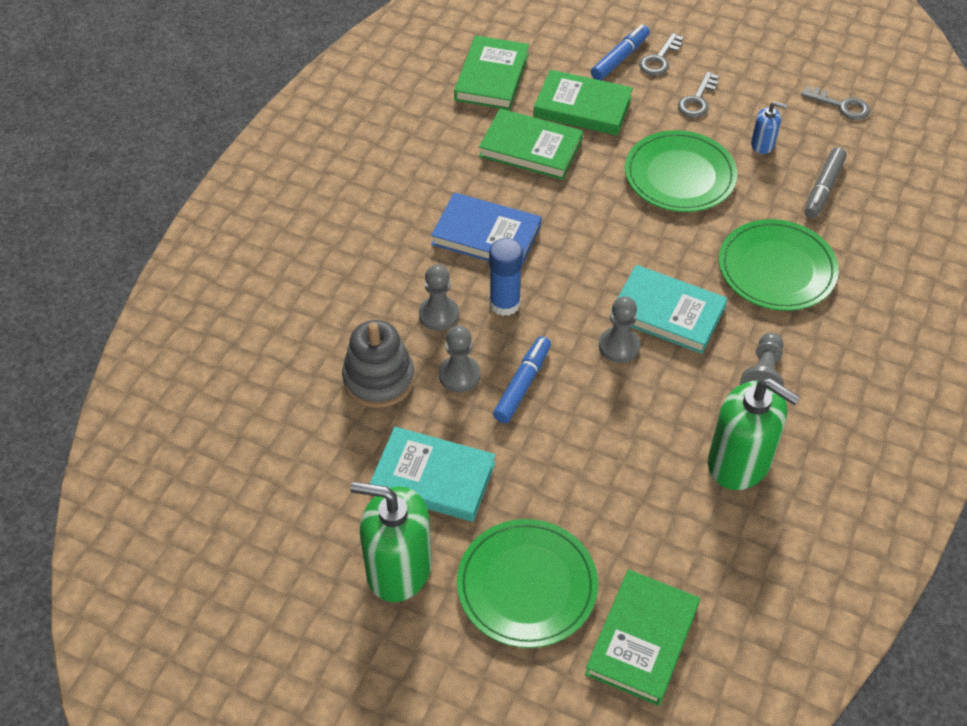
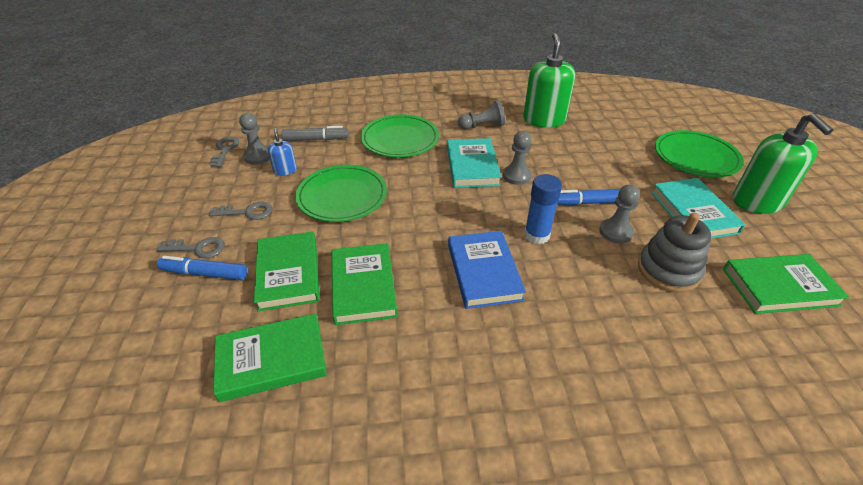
camera: 120 degrees left, 10 degrees down
(439, 314) = (582, 264): grey pawn -> grey pawn (258, 156)
(642, 639) = (667, 120): green book -> green book (779, 287)

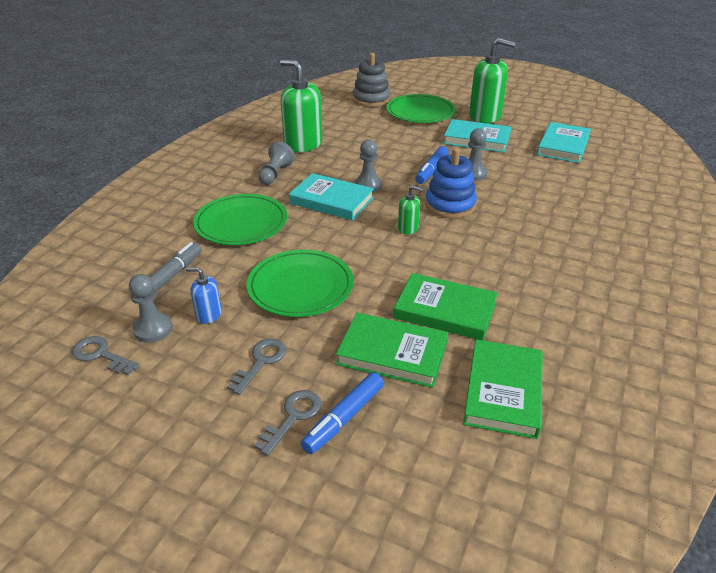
camera: 60 degrees left, 5 degrees down
(471, 222) = (408, 228): none -> green soap dispenser
(484, 272) = (473, 243): blue book -> none
(536, 235) = (450, 205): blue glue stick -> blue stacking toy
(668, 270) = (525, 172): grey stacking toy -> grey stacking toy (371, 99)
(779, 287) = (563, 146): green book -> turquoise book

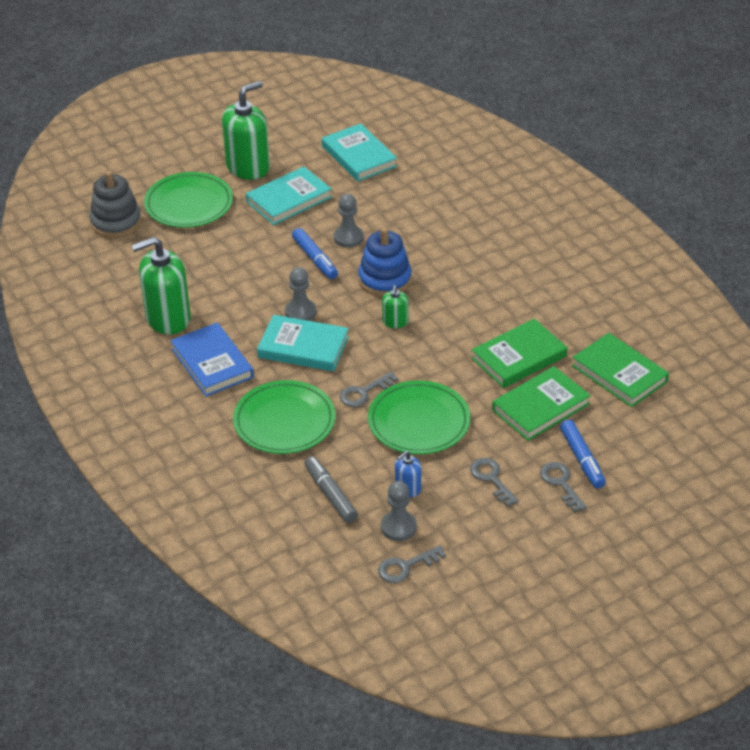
camera: 55 degrees left, 5 degrees up
(275, 174) = (212, 363): grey pawn -> blue book
(308, 245) = (364, 393): none -> grey key
(331, 200) = (303, 347): turquoise book -> turquoise book turned 45 degrees clockwise
(408, 228) = (395, 322): green soap dispenser -> green soap dispenser turned 135 degrees clockwise

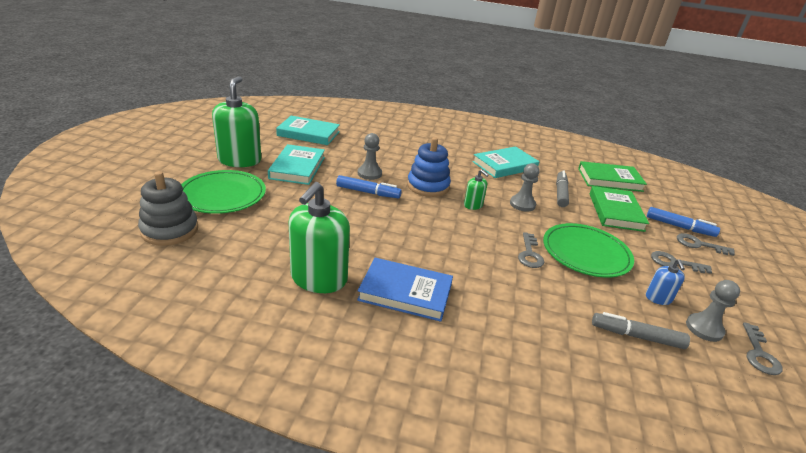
camera: 50 degrees left, 10 degrees down
(284, 421) = (521, 303): green plate -> none
(300, 312) = (410, 226): grey pawn -> grey pawn (522, 204)
(303, 347) = (448, 246): turquoise book -> turquoise book (504, 165)
(519, 357) = (560, 193): green book -> grey marker

